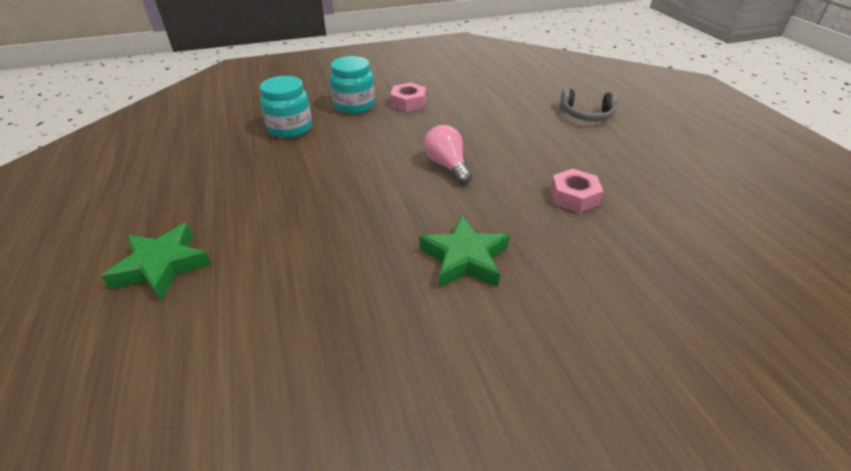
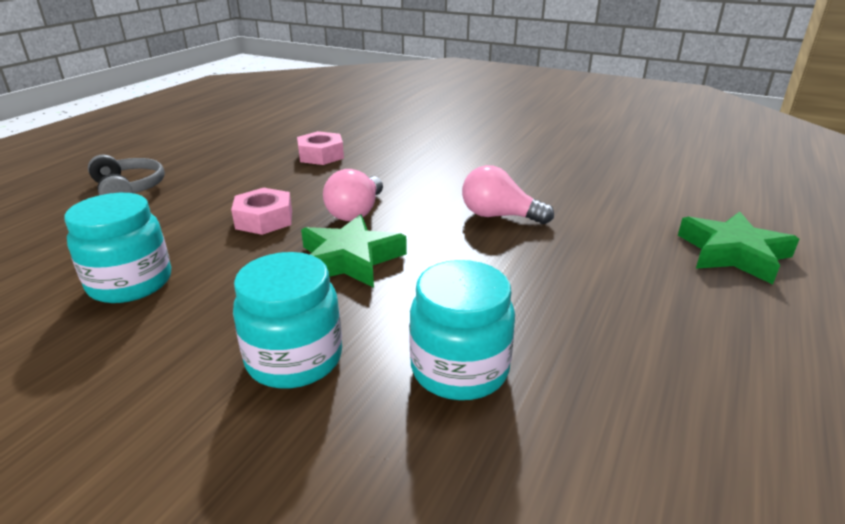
camera: 135 degrees left, 10 degrees down
(358, 211) = (499, 216): none -> pink light bulb
(408, 103) = (220, 311): pink nut -> pink nut (264, 219)
(462, 94) = (130, 283): none -> turquoise jar
(465, 258) = (462, 162): green star -> green star (350, 259)

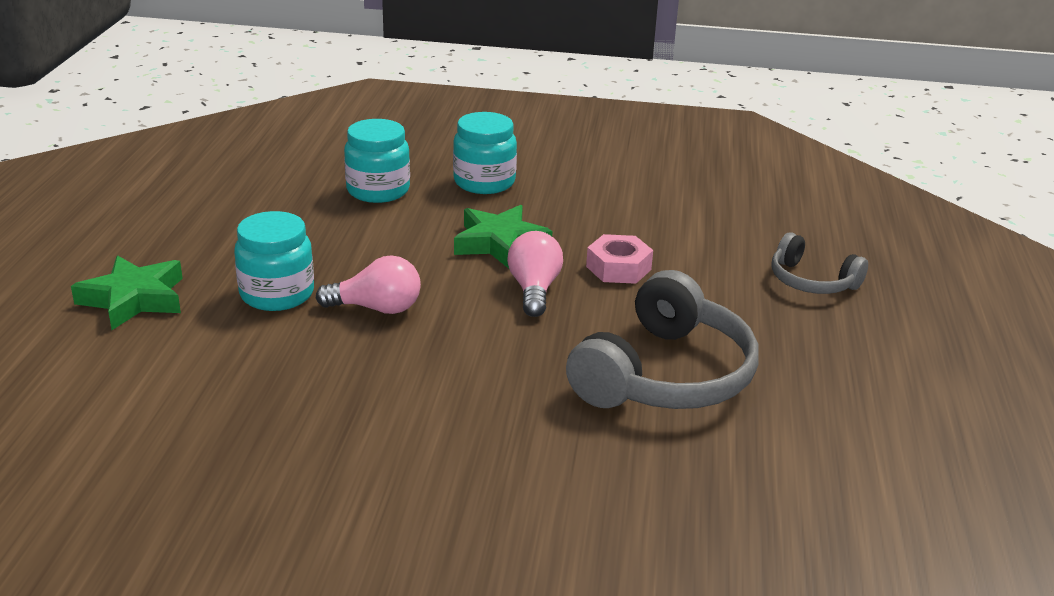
camera: 160 degrees right, 0 degrees up
(130, 283) = (651, 204): turquoise jar -> turquoise jar (277, 294)
(321, 155) = (664, 375): pink nut -> grey headphones

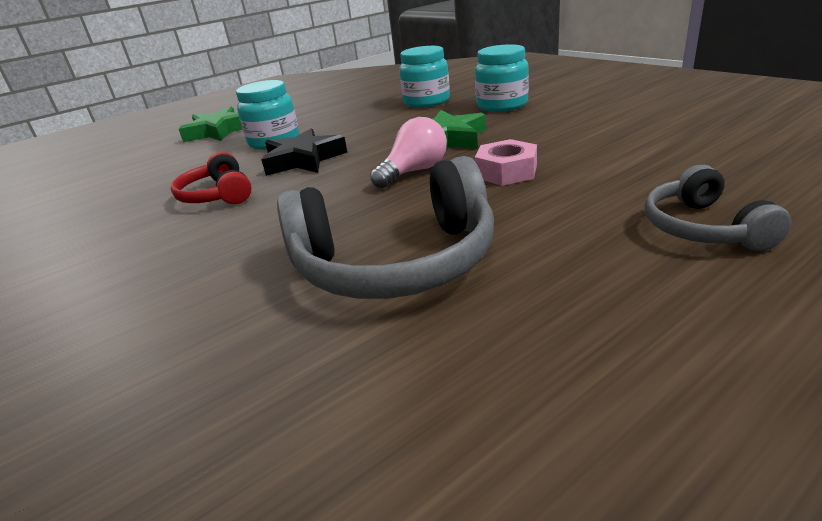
camera: 50 degrees right, 0 degrees up
(362, 379) = (218, 195): none -> red headphones
(377, 308) = (303, 160): pink light bulb -> black star

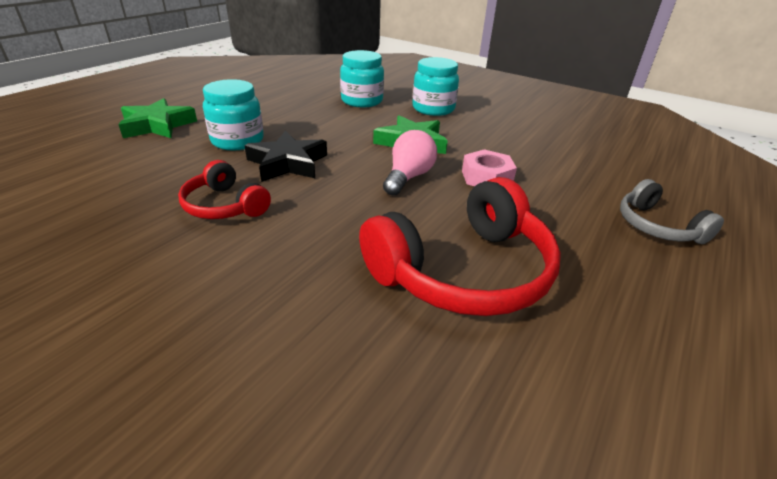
camera: 25 degrees left, 5 degrees up
(396, 261) = (463, 271): grey headphones -> red headphones

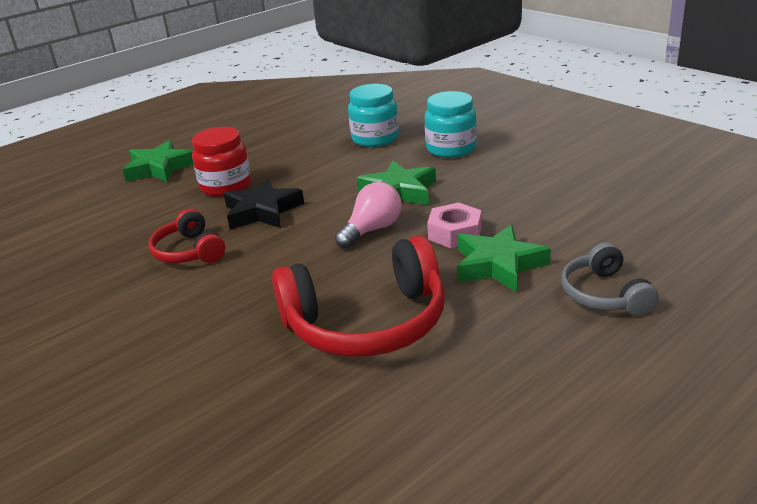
camera: 20 degrees right, 5 degrees down
(237, 141) = (226, 186): turquoise jar -> red jar
(546, 204) = (498, 265): none -> green star

